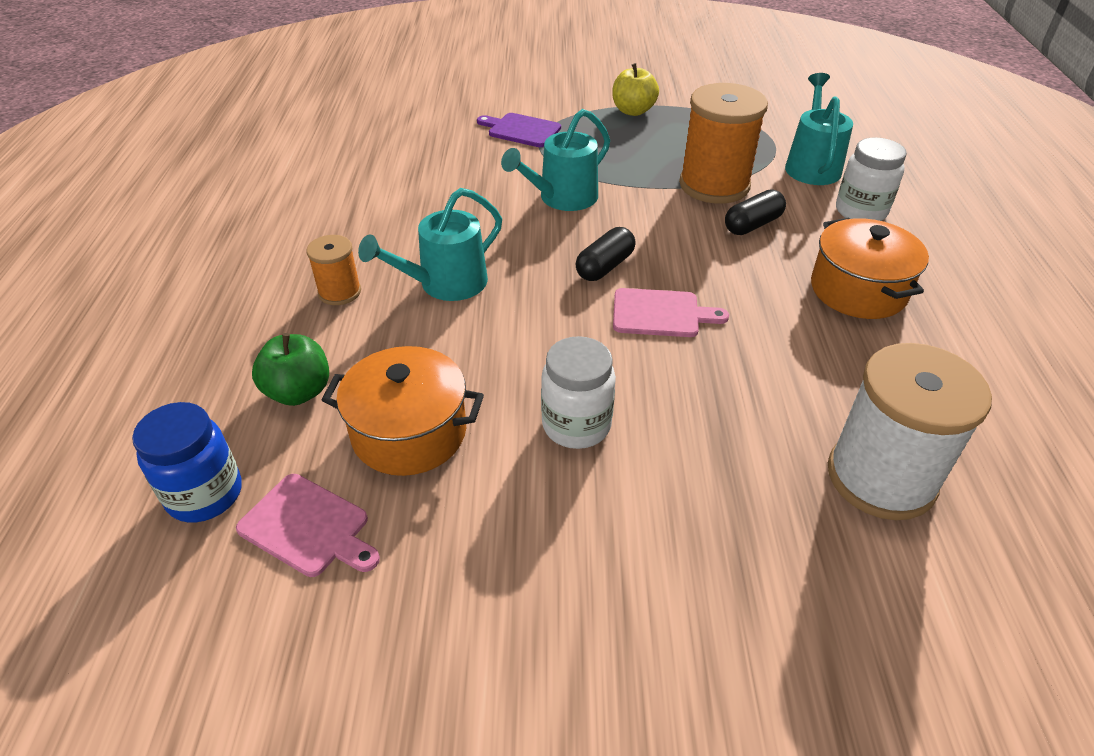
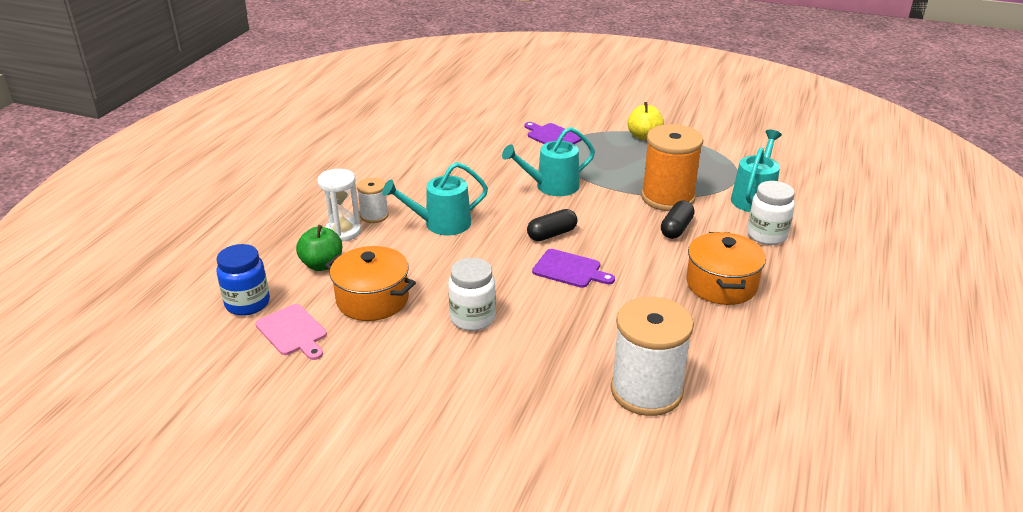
camera: 20 degrees right, 10 degrees down
(305, 329) = (343, 232): none -> white hourglass
(339, 292) = (374, 216): orange spool -> white spool
(660, 313) = (569, 269): pink cutting board -> purple cutting board
(752, 225) = (676, 228): black capsule -> black capsule turned 45 degrees counterclockwise

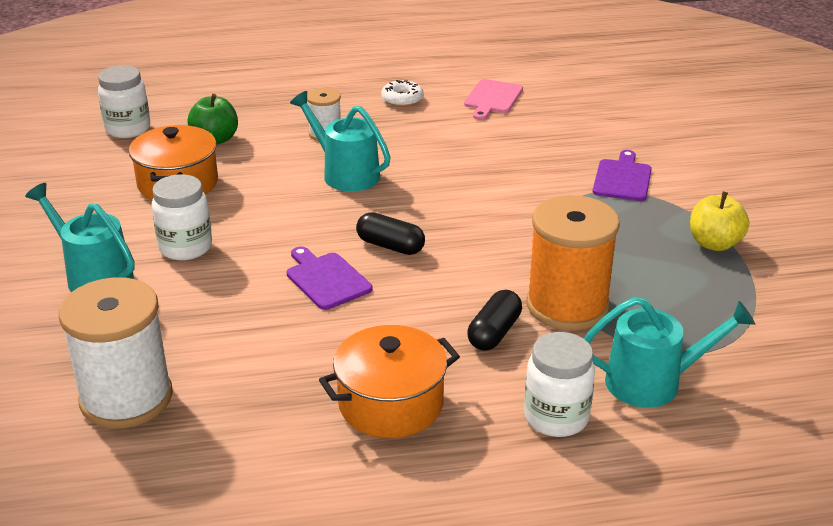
camera: 60 degrees right, 0 degrees up
(247, 303) = (128, 129): blue jar -> white jar
(293, 332) = (100, 164): pink cutting board -> pink cutting board (492, 98)
(343, 232) = (280, 129): white hourglass -> none
(362, 172) = (402, 99): none -> white donut
(552, 186) = (498, 214): turquoise watering can -> turquoise watering can (94, 276)
(569, 269) = (326, 279): purple cutting board -> purple cutting board turned 150 degrees clockwise
(676, 228) = (494, 333): black capsule -> black capsule turned 60 degrees counterclockwise

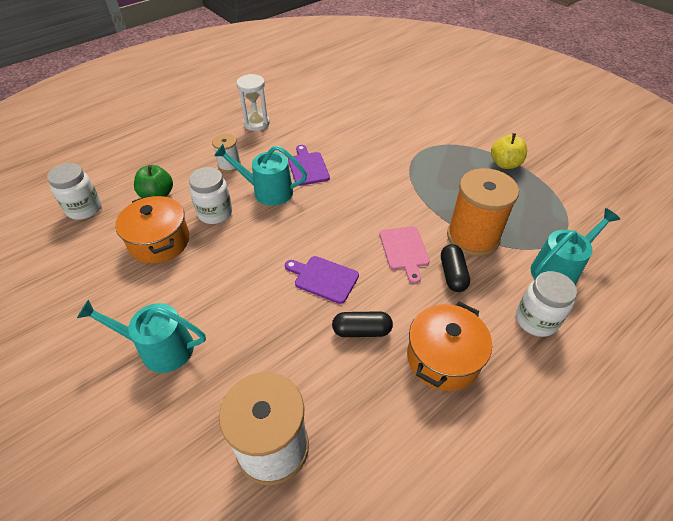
camera: 30 degrees left, 15 degrees up
(185, 247) = (209, 293): white jar -> white jar (215, 213)
(390, 246) = (341, 235): black capsule -> black capsule (361, 331)
(402, 99) = (256, 123): white donut -> white hourglass
(492, 98) = (309, 106): pink cutting board -> pink cutting board (404, 250)
(622, 179) = (425, 138): purple cutting board -> purple cutting board (307, 167)

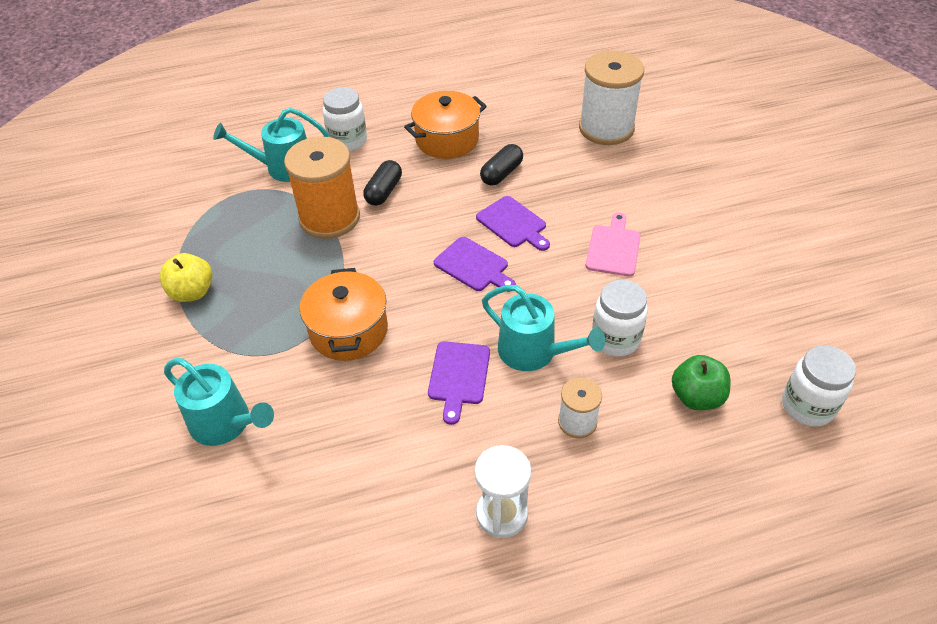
camera: 155 degrees left, 0 degrees up
(159, 241) = (693, 319): orange pot -> orange pot (348, 331)
(160, 348) = (691, 209): turquoise watering can -> turquoise watering can (225, 423)
(336, 233) = (473, 266): none -> purple cutting board
(361, 331) = (501, 173): black capsule -> black capsule turned 75 degrees counterclockwise
(404, 250) = (412, 226): pink cutting board -> pink cutting board (613, 248)

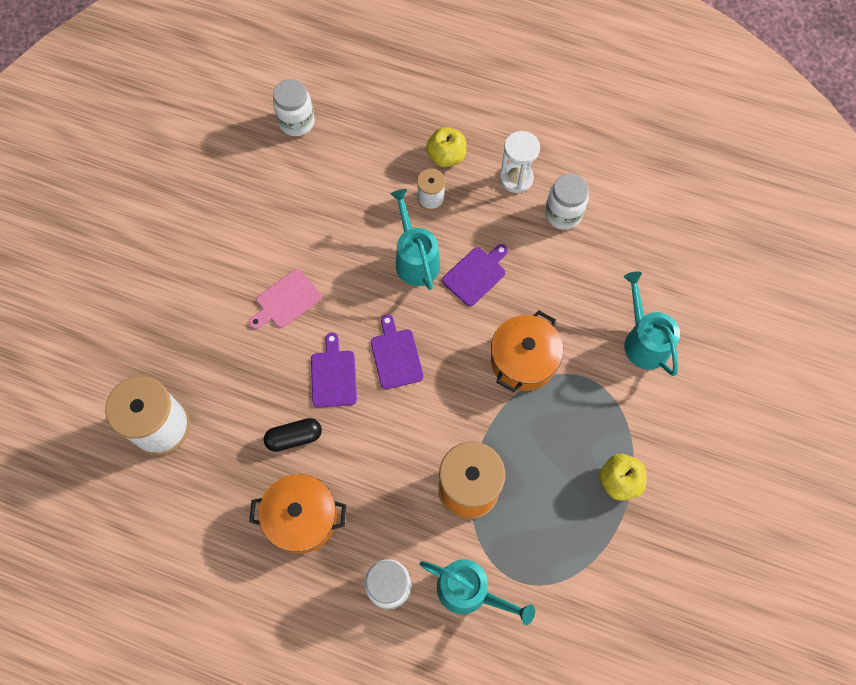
camera: 145 degrees left, 20 degrees up
(384, 191) = (404, 489): black capsule -> none
(608, 483) = (446, 156): none -> yellow apple
(615, 339) = (357, 233): white jar -> white jar (563, 214)
(696, 397) = (349, 167): green apple -> none

